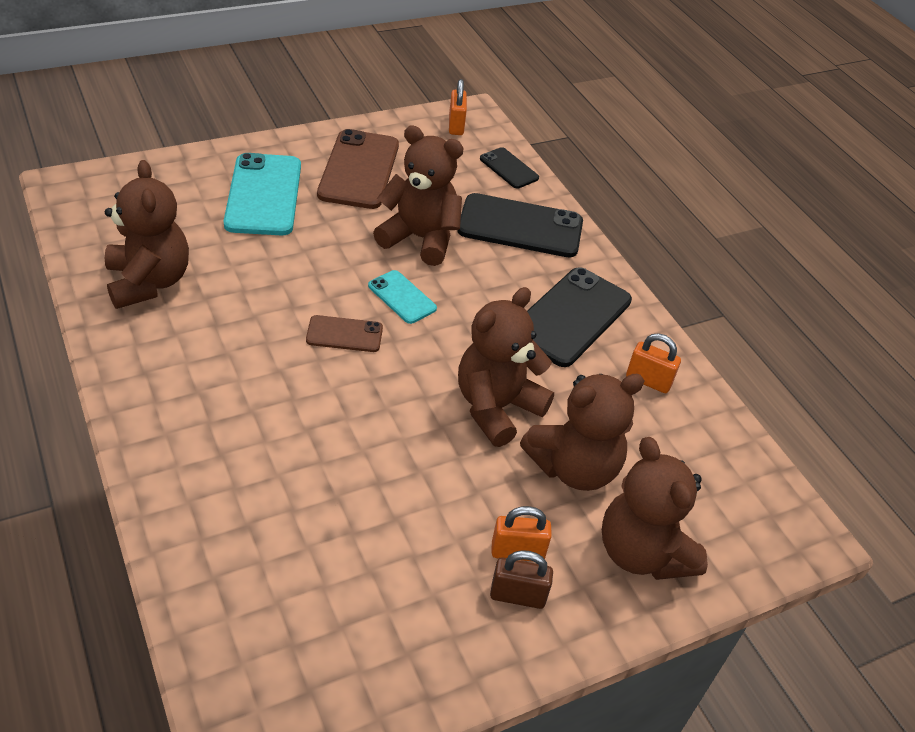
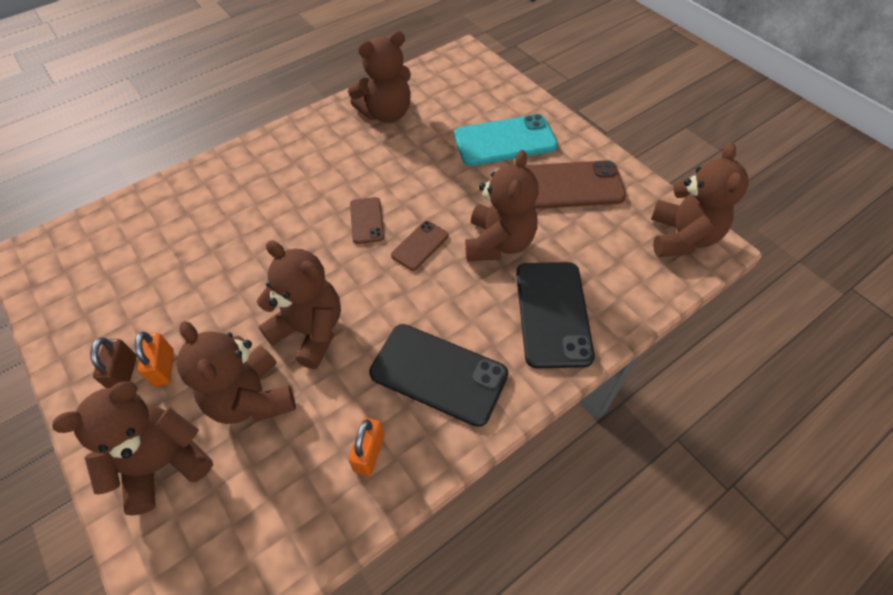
camera: 85 degrees right, 10 degrees up
(402, 297) = (420, 245): turquoise phone -> brown phone
(456, 126) = (682, 237): orange padlock -> brown teddy bear
(509, 168) = (640, 290): black phone -> none

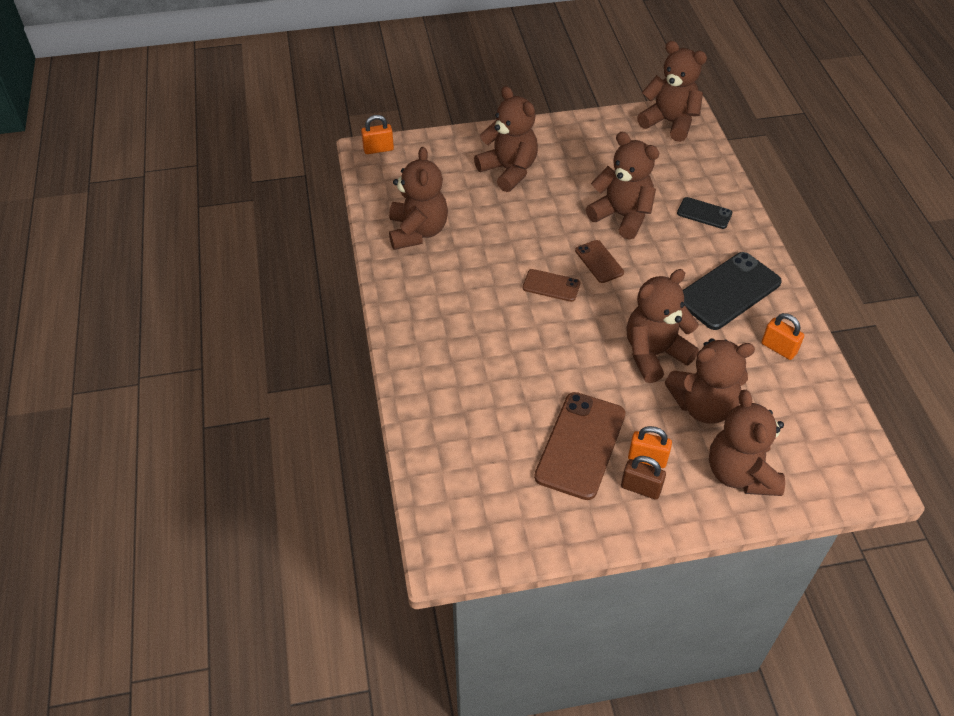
camera: 65 degrees left, 5 degrees down
(472, 57) = (378, 149): none -> orange padlock
(505, 141) = (509, 170): turquoise phone -> brown teddy bear
(552, 313) = (704, 213): black phone -> black phone, size x0.53
(569, 186) = (584, 155): brown phone -> brown phone (580, 445)

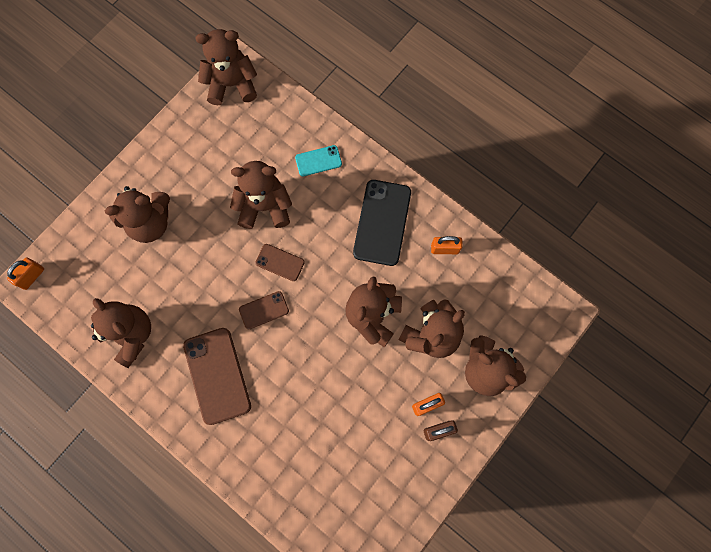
camera: 40 degrees left, 25 degrees up
(509, 170) = (150, 223): brown teddy bear -> brown teddy bear turned 150 degrees clockwise
(580, 445) = (380, 428): brown phone -> brown phone (217, 375)
(704, 213) = (318, 161): black phone -> turquoise phone

